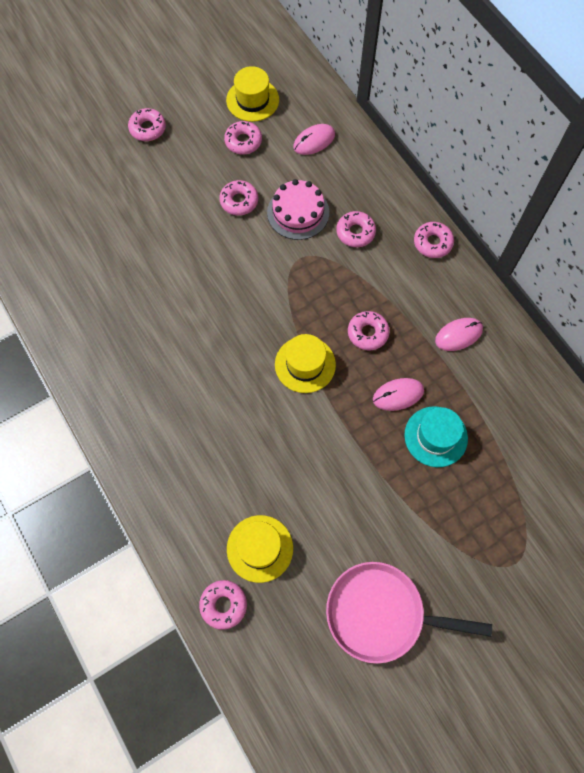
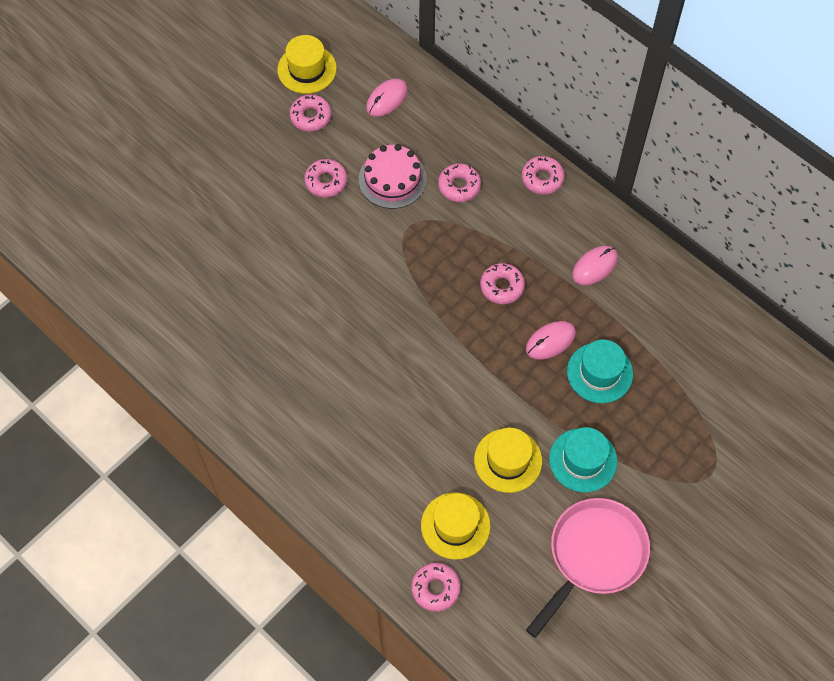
camera: 15 degrees left, 5 degrees down
(148, 128) = (201, 126): pink donut -> none
(305, 364) = (446, 334): yellow hat -> yellow hat (508, 460)
(381, 613) = (593, 555): pink pan -> pink pan turned 135 degrees clockwise
(397, 516) = (583, 460): none -> turquoise hat

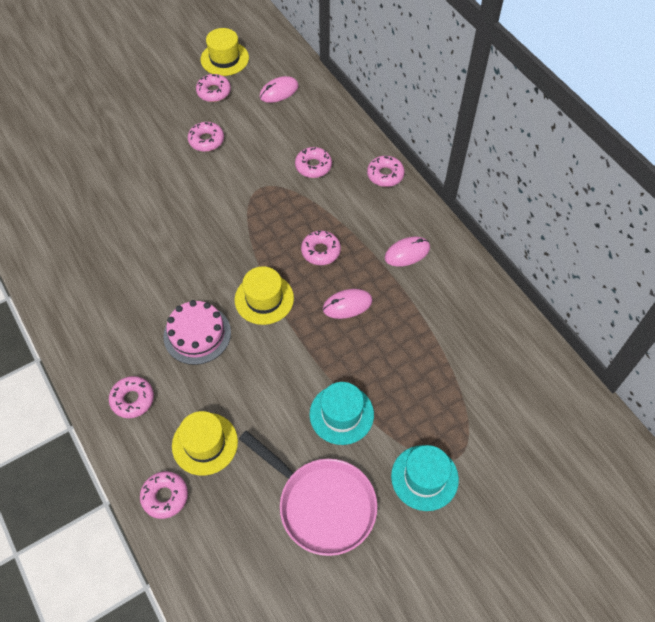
camera: 15 degrees right, 5 degrees down
(363, 499) = (132, 399): none -> pink donut
(392, 179) = (260, 150): pink cake -> pink cake (197, 334)
(508, 460) = (273, 397): yellow hat -> yellow hat (264, 299)
(593, 555) = (322, 504): pink pan -> pink pan turned 75 degrees clockwise
(599, 373) = (382, 342): turquoise hat -> turquoise hat (424, 477)

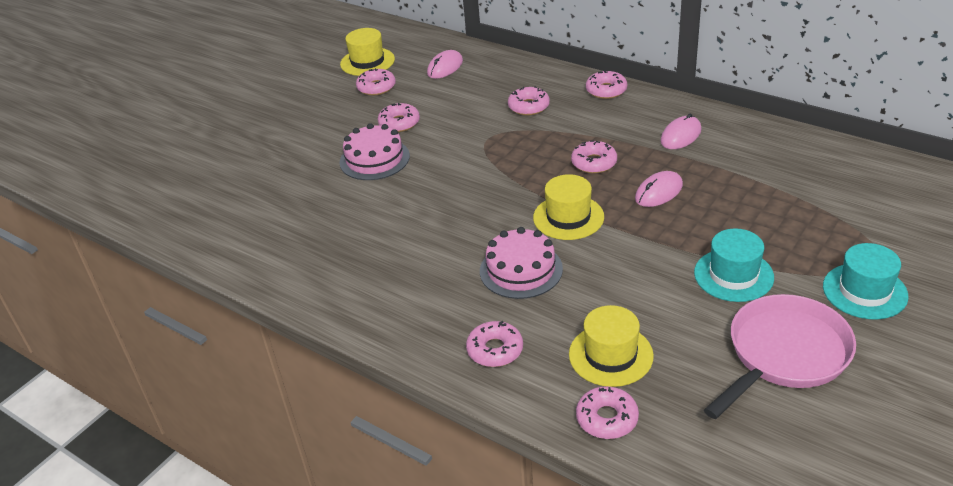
camera: 20 degrees left, 20 degrees down
(165, 172) = (374, 159): none -> pink cake
(322, 504) = (784, 354): pink pan -> pink pan turned 60 degrees counterclockwise

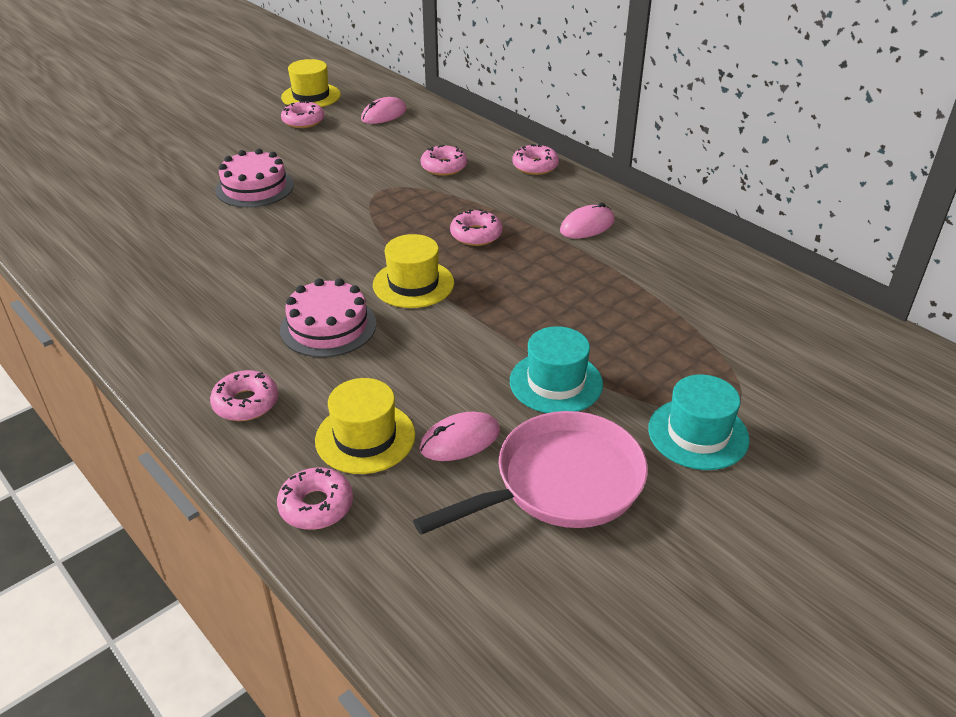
camera: 10 degrees right, 0 degrees up
(399, 123) = (302, 158): pink donut -> none
(658, 192) = (527, 278): pink mouse -> pink mouse (460, 440)

